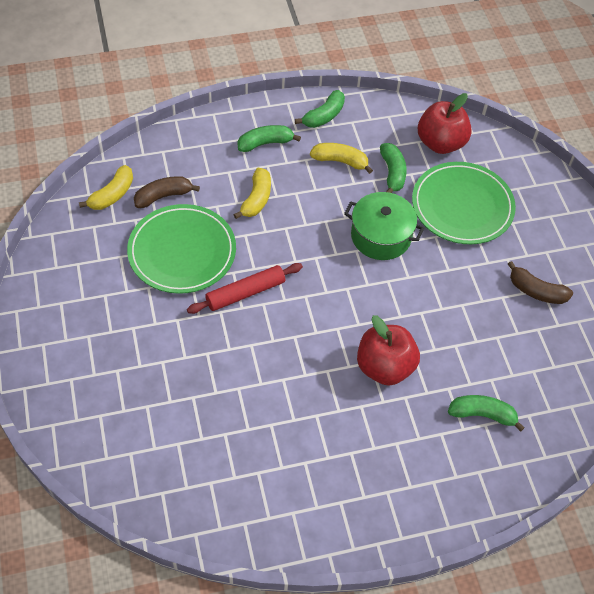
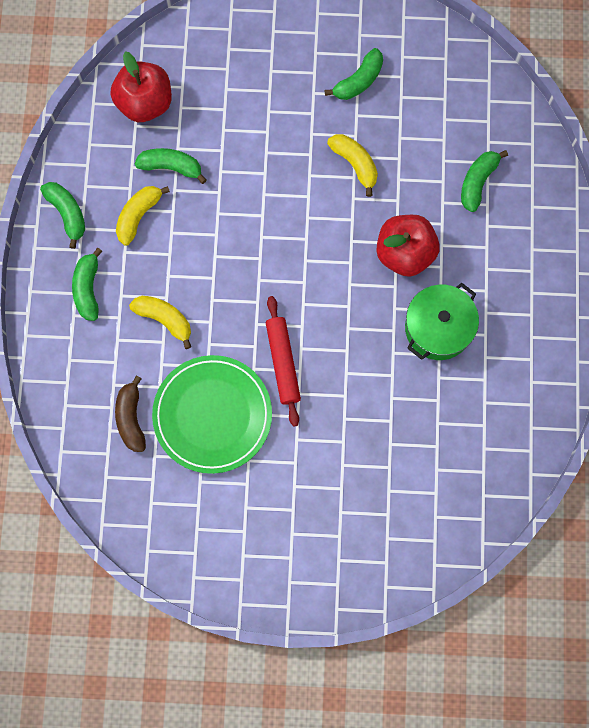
camera: 70 degrees left, 20 degrees up
(112, 195) = (112, 474): yellow banana -> yellow banana (355, 164)
(381, 236) = (250, 206): green pot -> green pot (438, 328)
(462, 206) = (235, 112): green plate -> none
(536, 291) = (358, 81): brown banana -> green banana

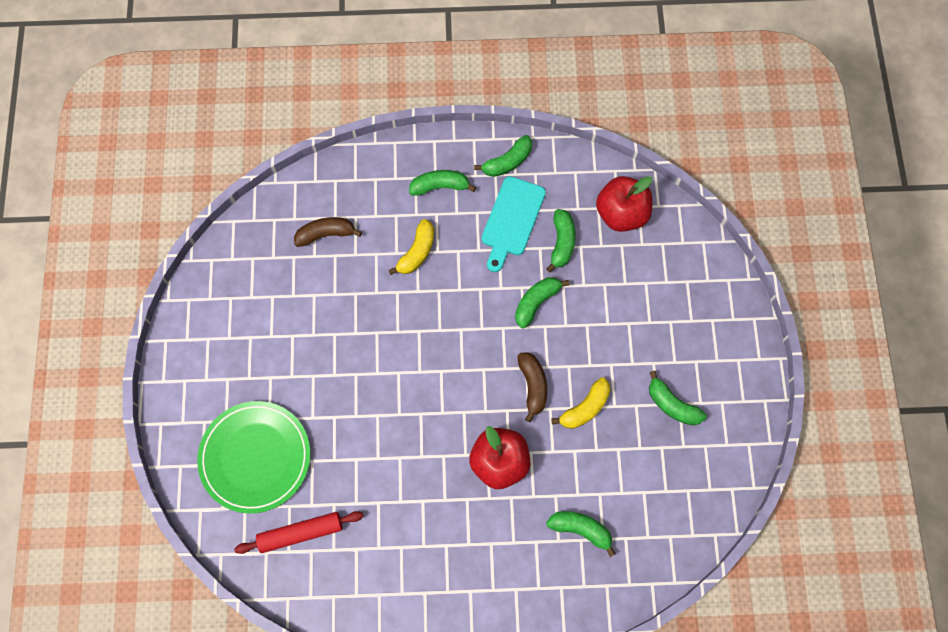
camera: 85 degrees right, 5 degrees down
(138, 216) = (511, 220): yellow banana -> turquoise cutting board
(212, 415) = (332, 301): green plate -> green plate (255, 457)
(236, 200) = (536, 302): none -> green banana
(283, 362) = (384, 357): red rolling pin -> red rolling pin (300, 533)
(327, 212) = (533, 386): none -> brown banana
(438, 328) = (427, 499): green pot -> none

